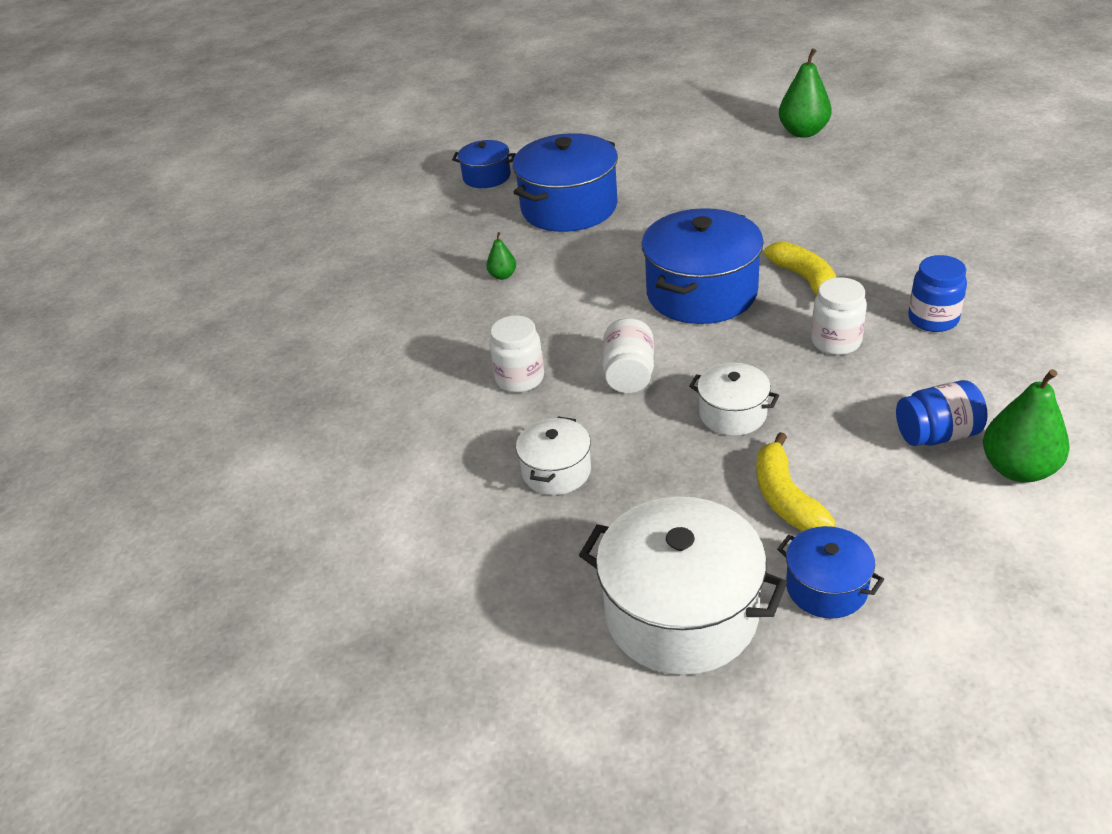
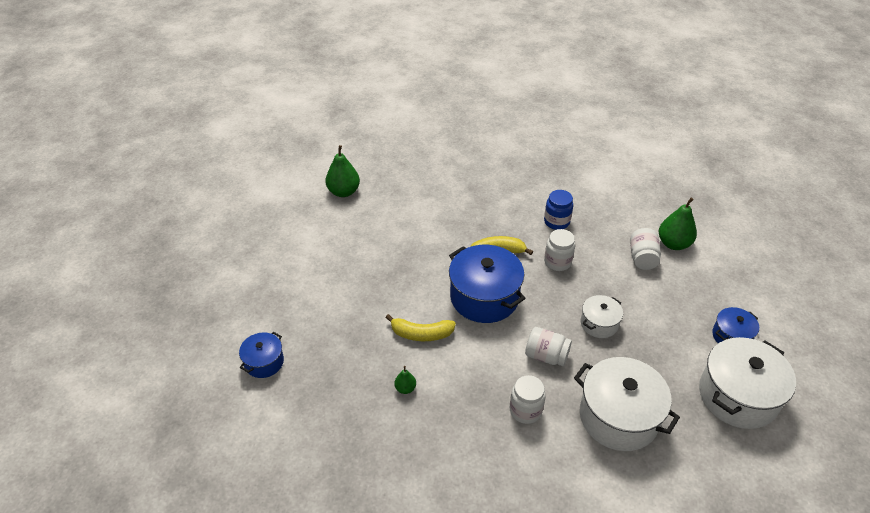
camera: 75 degrees left, 5 degrees up
(556, 471) = (618, 416): white pot -> white pot, size x1.89
(569, 207) = (345, 328): blue pot -> none
(785, 498) = (669, 327): yellow banana -> yellow banana (421, 334)
(937, 434) = (642, 258): blue jar -> white jar

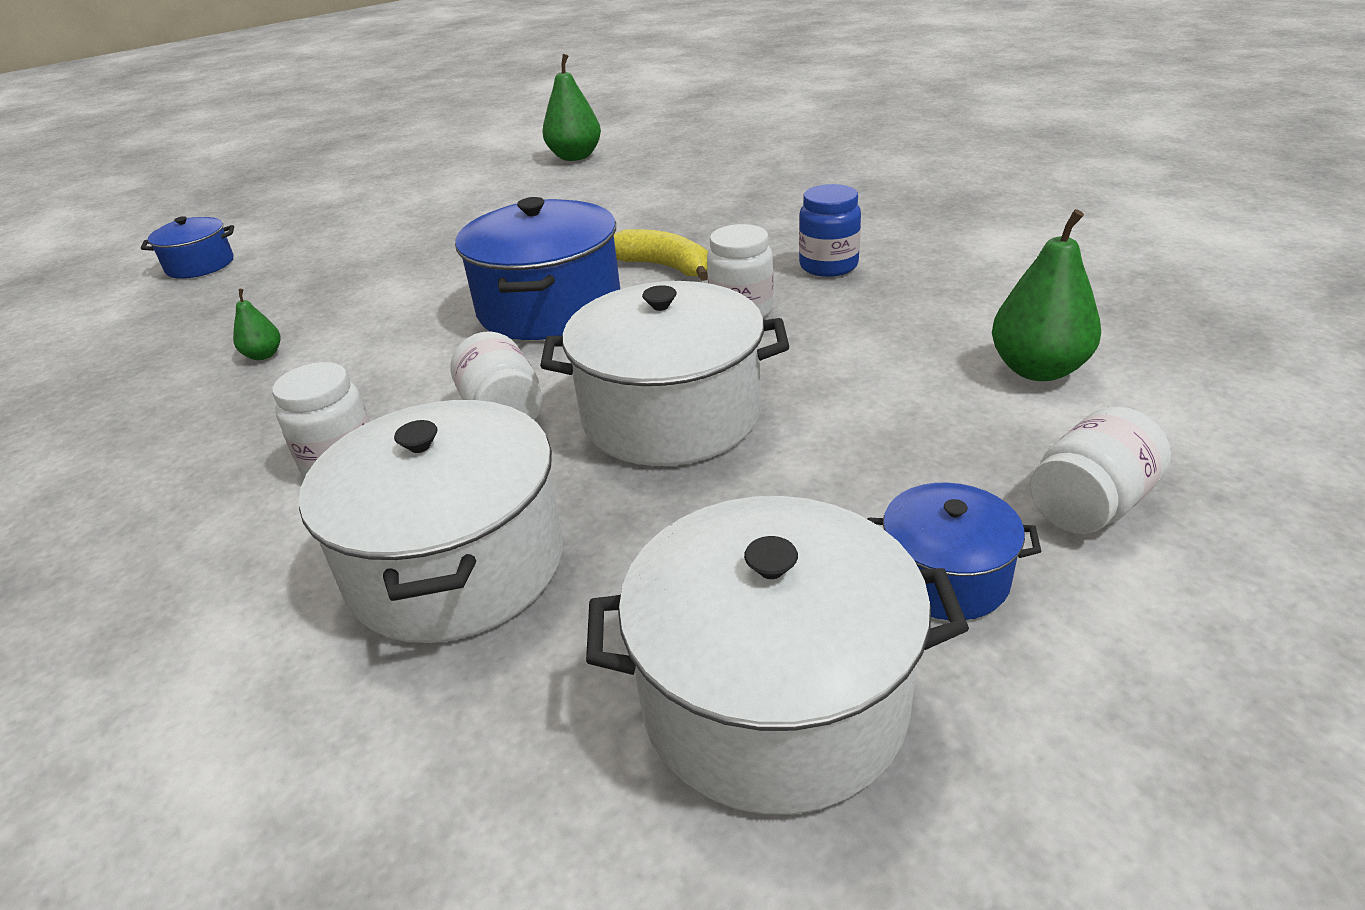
camera: 45 degrees right, 10 degrees down
(421, 334) = (394, 310): yellow banana -> none
(599, 323) = (671, 415): white pot -> white pot, size x1.89
(642, 258) = (925, 364): white jar -> white jar (1089, 505)

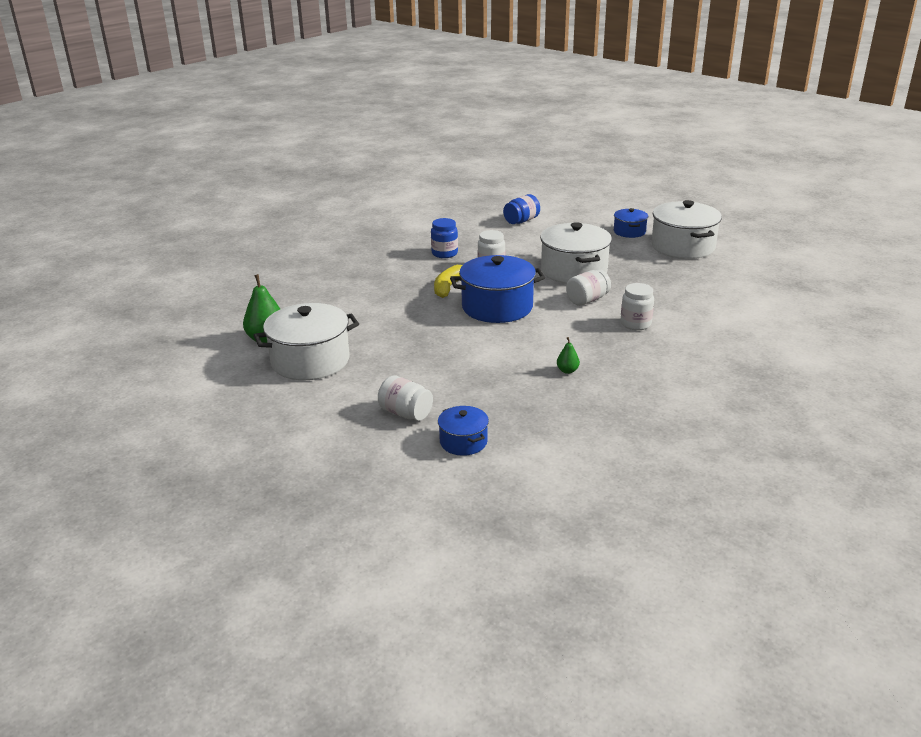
camera: 105 degrees left, 5 degrees down
(456, 564) = (669, 291): white pot -> white pot (310, 361)
(1038, 369) = (521, 221): green pear -> blue jar
(1089, 505) = (590, 217): white jar -> white jar (406, 413)

